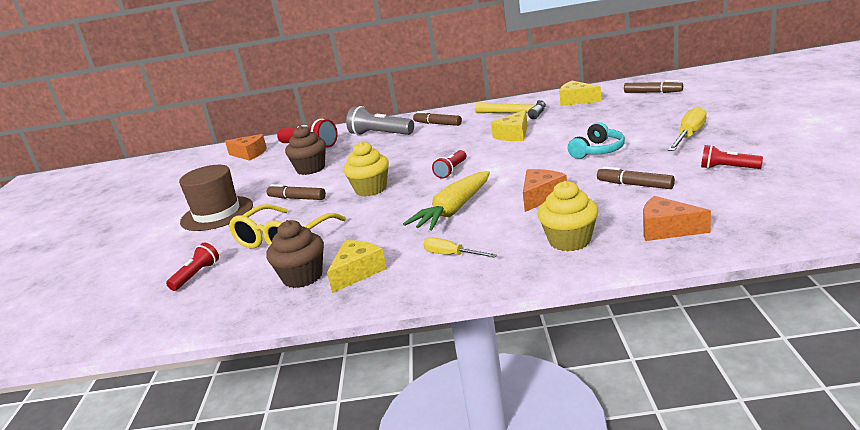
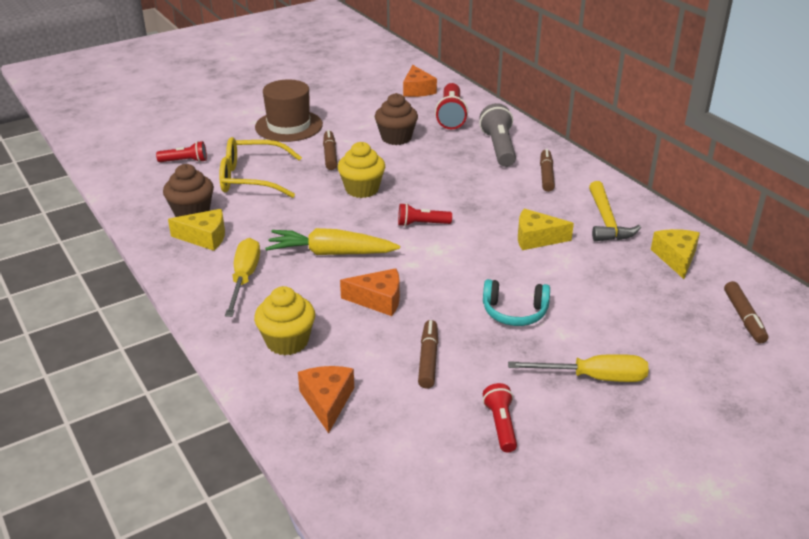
camera: 55 degrees right, 10 degrees up
(451, 255) = (244, 278): yellow screwdriver -> yellow screwdriver, size x1.56

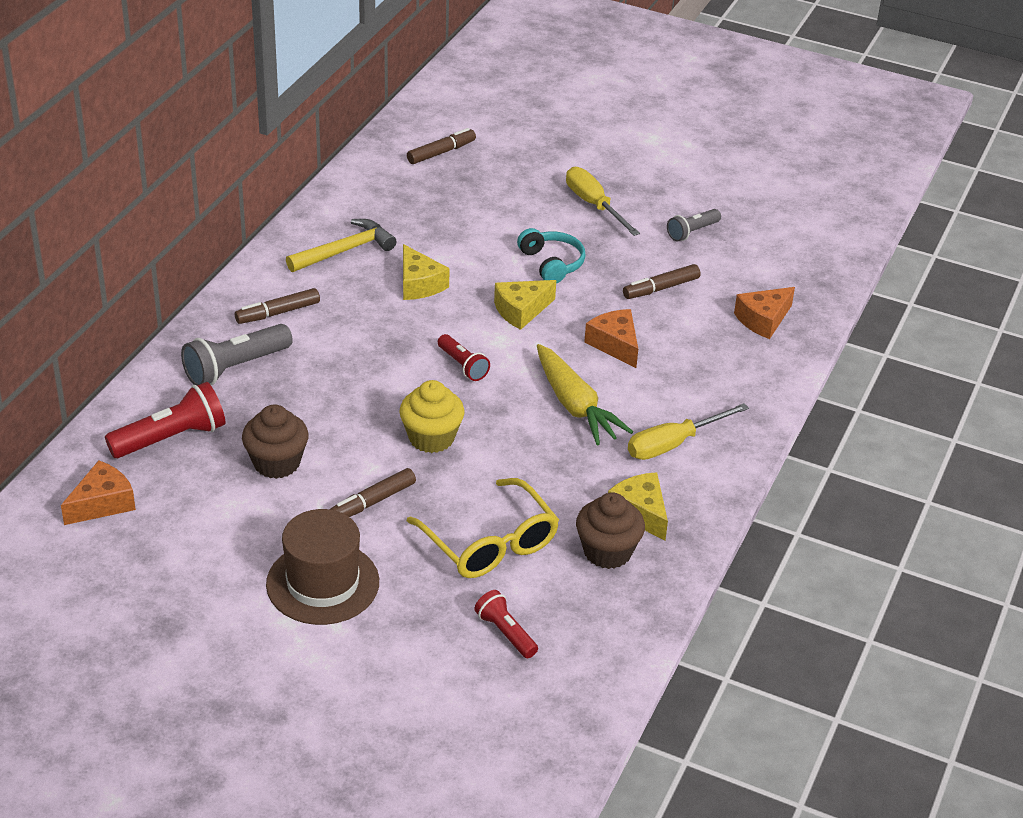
camera: 125 degrees left, 5 degrees up
(287, 341) = (725, 372): yellow cupcake -> none
(500, 425) = (692, 232): red flashlight -> grey flashlight
(676, 258) = (378, 199): yellow cheese -> yellow cheese (521, 310)

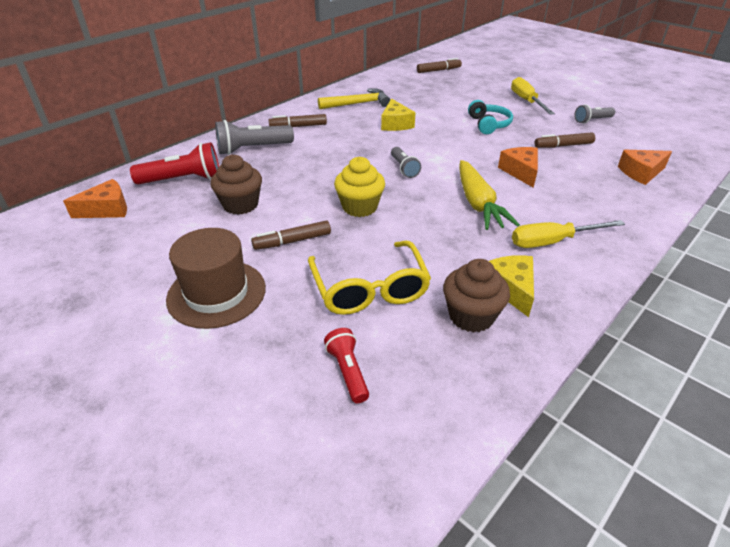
camera: 20 degrees right, 0 degrees up
(463, 365) = (404, 168): red flashlight -> grey flashlight
(521, 310) = (458, 145): yellow cheese -> none

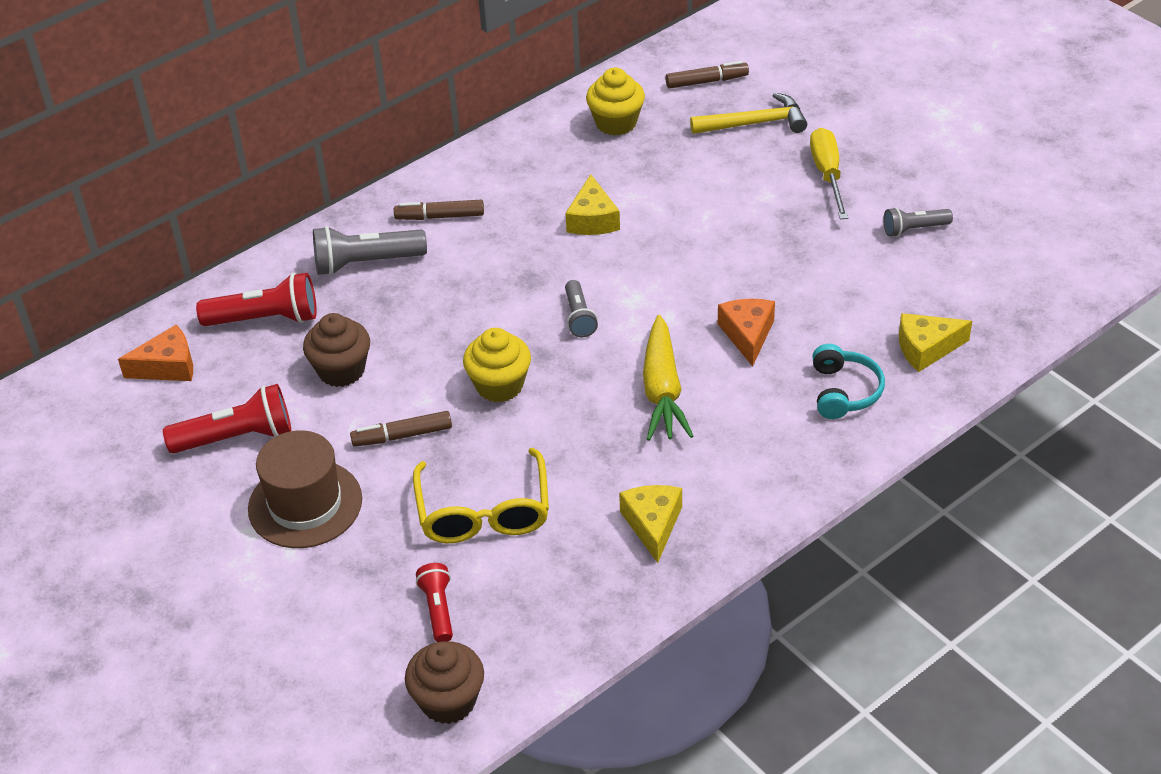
camera: 10 degrees right, 5 degrees up
(159, 250) = (237, 437): none -> red flashlight
(358, 104) = (544, 166): yellow hammer -> yellow hammer (755, 123)
(394, 86) = (616, 123): none -> yellow cupcake
(471, 316) = (592, 556): brown cupcake -> brown cupcake (448, 701)
(488, 124) = (740, 229): turquoise headphones -> turquoise headphones (843, 391)
(552, 242) = (736, 461): yellow screwdriver -> none
(563, 146) = (837, 285): brown marker -> none
(641, 173) = (926, 348): orange cheese -> yellow cheese

